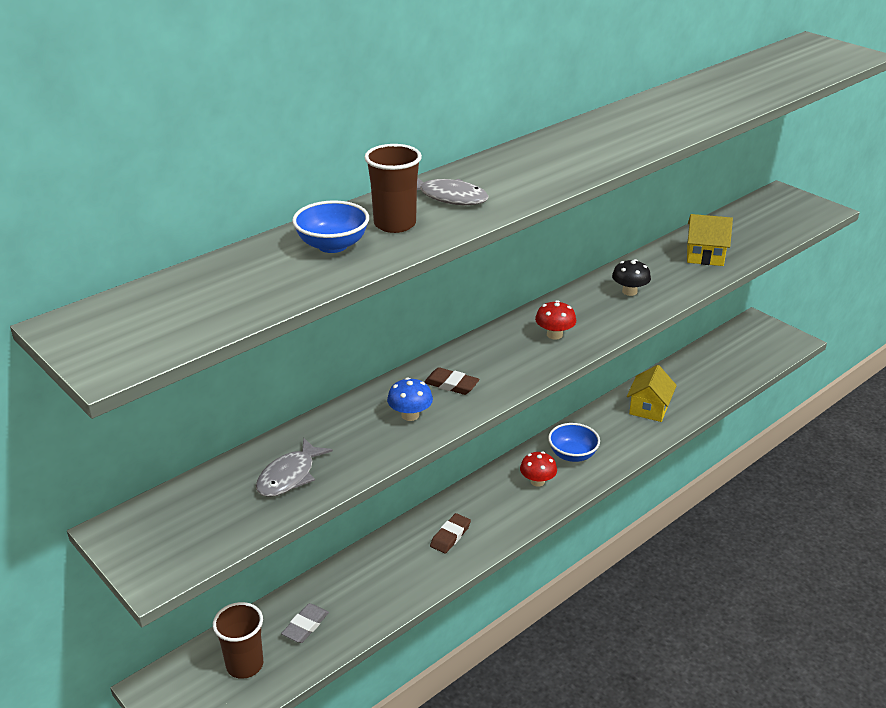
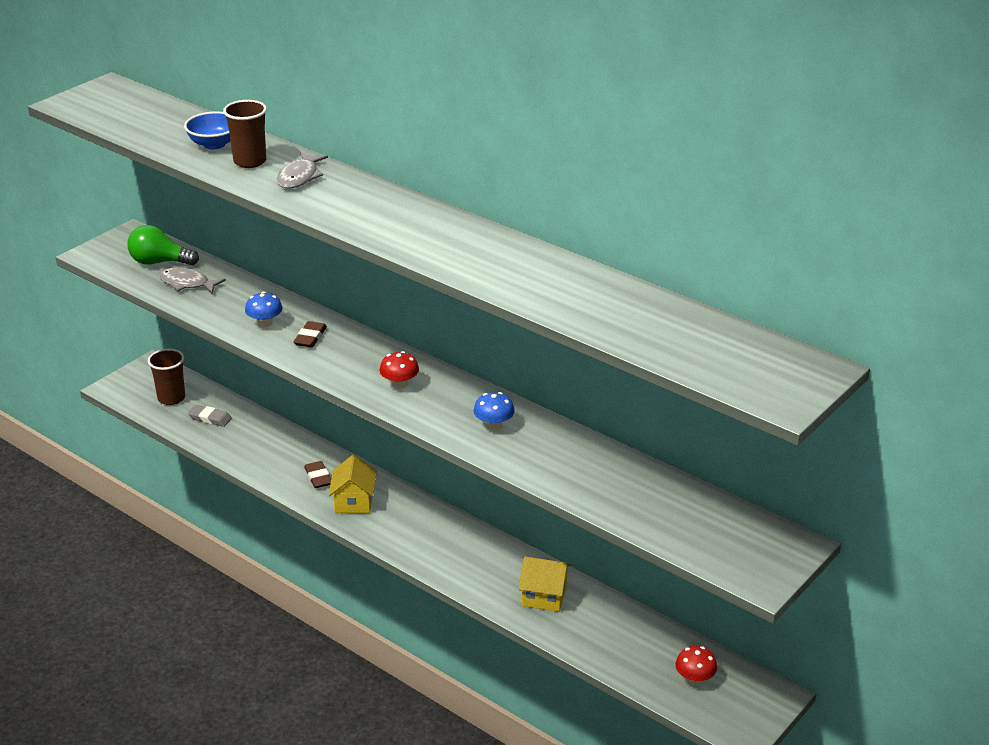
camera: 80 degrees right, 0 degrees up
(219, 501) = (159, 262): none -> green light bulb
(450, 536) = (318, 477): brown eraser -> brown eraser turned 45 degrees clockwise
(537, 481) = (402, 522): red mushroom -> red mushroom (694, 679)
(572, 455) = (448, 543): blue bowl -> none
(629, 291) = (494, 425): black mushroom -> blue mushroom
(705, 256) = (591, 476): yellow house -> yellow house (354, 502)

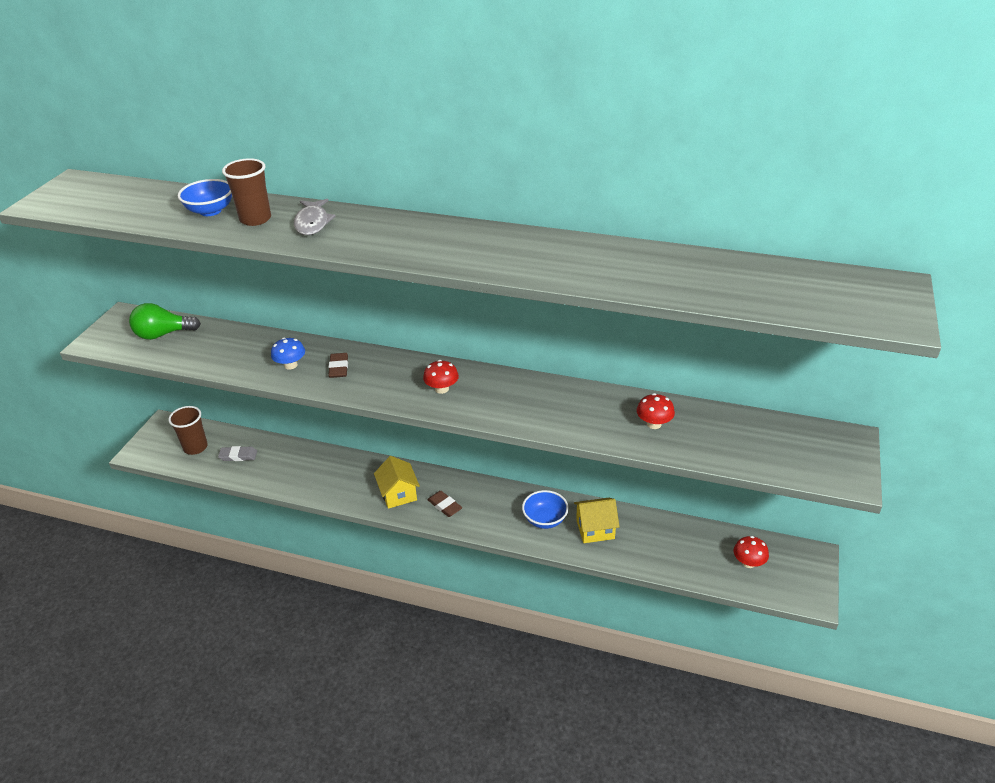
camera: 20 degrees left, 5 degrees up
(187, 283) = (199, 347): grey fish -> none
(318, 477) = (357, 481): brown eraser -> brown eraser (445, 505)
(494, 425) = (544, 404): blue mushroom -> none
(495, 571) = (545, 519): none -> blue bowl
(594, 474) = (654, 424): none -> red mushroom

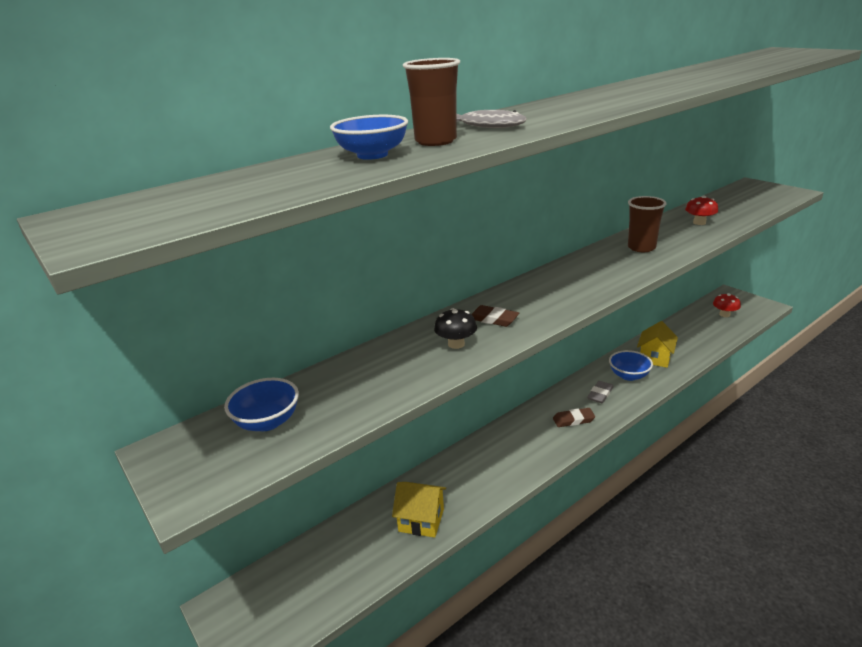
camera: 55 degrees left, 10 degrees down
(163, 334) = (267, 422): green light bulb -> blue bowl
(195, 447) = (306, 584): brown cup -> brown cup (641, 248)
(238, 456) = (364, 545): grey eraser -> grey eraser (600, 394)
(290, 365) = (456, 344): blue mushroom -> black mushroom
(398, 494) = (536, 442): yellow house -> yellow house (421, 520)
(442, 389) = (582, 280): red mushroom -> none

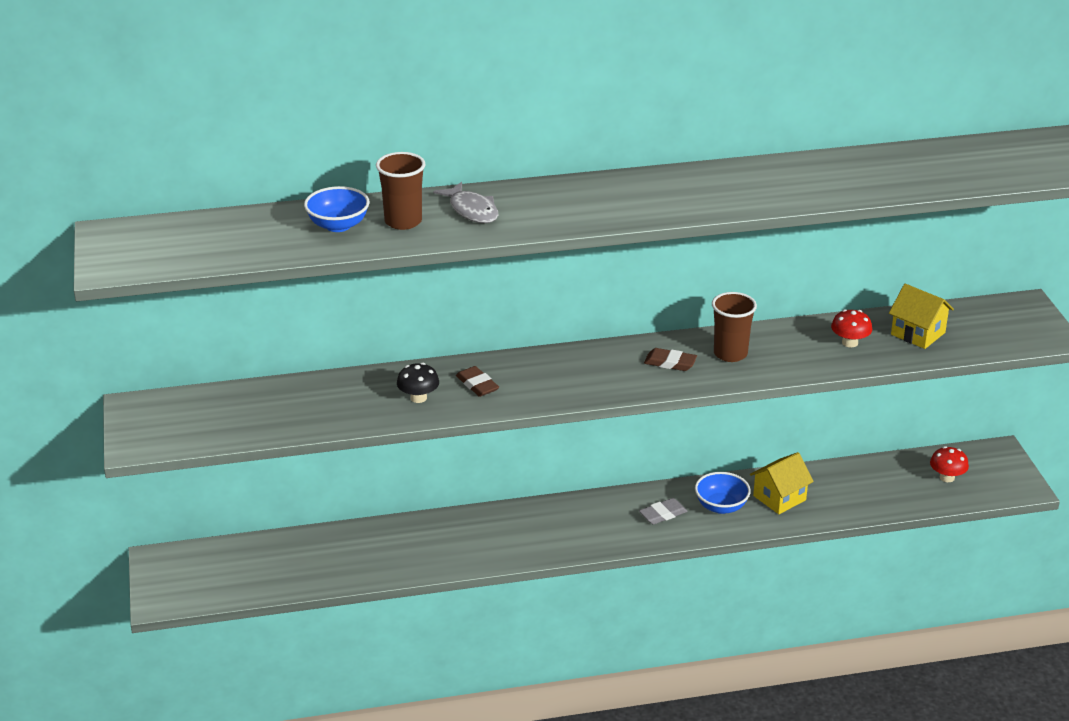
camera: 25 degrees right, 5 degrees up
(267, 422) = (218, 411): blue bowl -> none
(421, 520) = (365, 561): yellow house -> yellow house (918, 333)
(573, 420) = (602, 529): brown eraser -> brown eraser (670, 363)

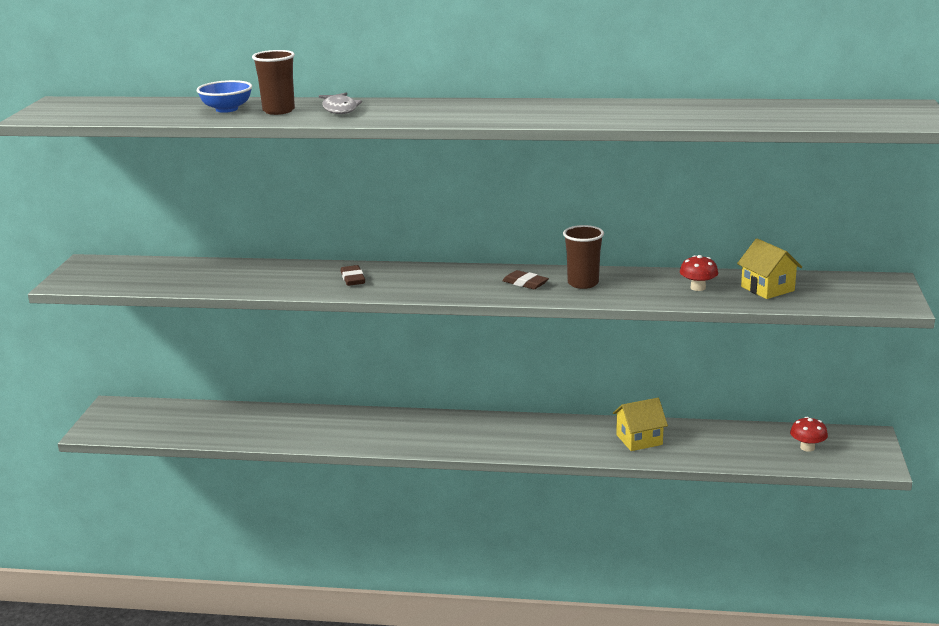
camera: 20 degrees right, 10 degrees down
(418, 398) = (299, 281): black mushroom -> none
(663, 514) = (527, 436): grey eraser -> none
(721, 506) = (582, 438): blue bowl -> none

